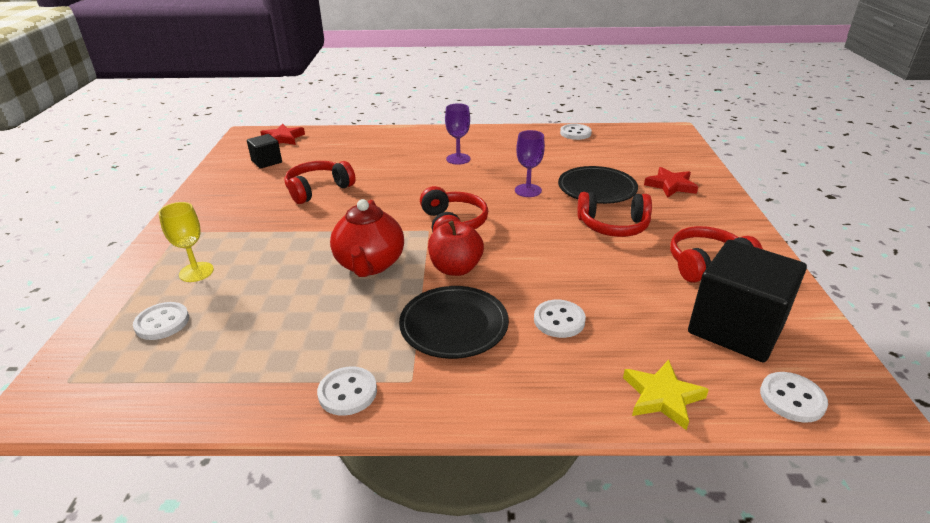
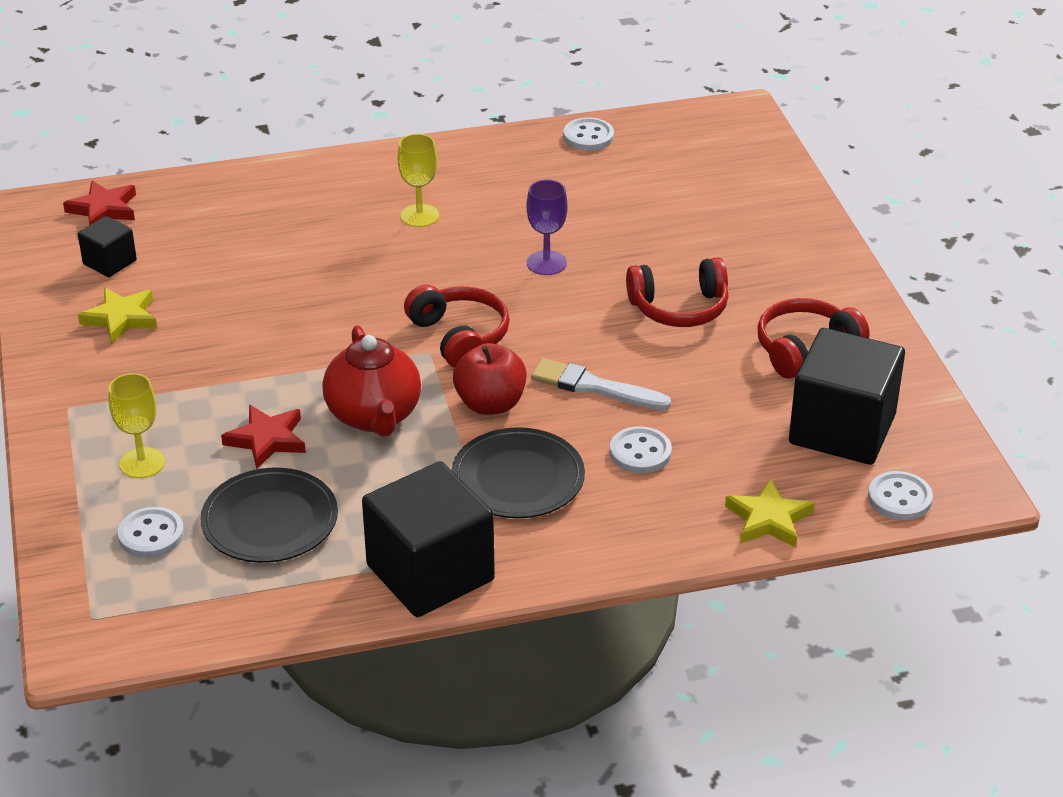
camera: 15 degrees left, 5 degrees up
(251, 189) = (121, 318): none -> yellow star
(318, 189) = (229, 305): red headphones -> none
(347, 392) = (430, 573): white button -> black cube
(458, 159) = (419, 216): purple goblet -> yellow goblet
(537, 268) = (594, 387): none -> white brush
(597, 189) = (645, 246): black plate -> black plate (270, 521)
(671, 185) = (748, 226): red star -> red star (267, 440)

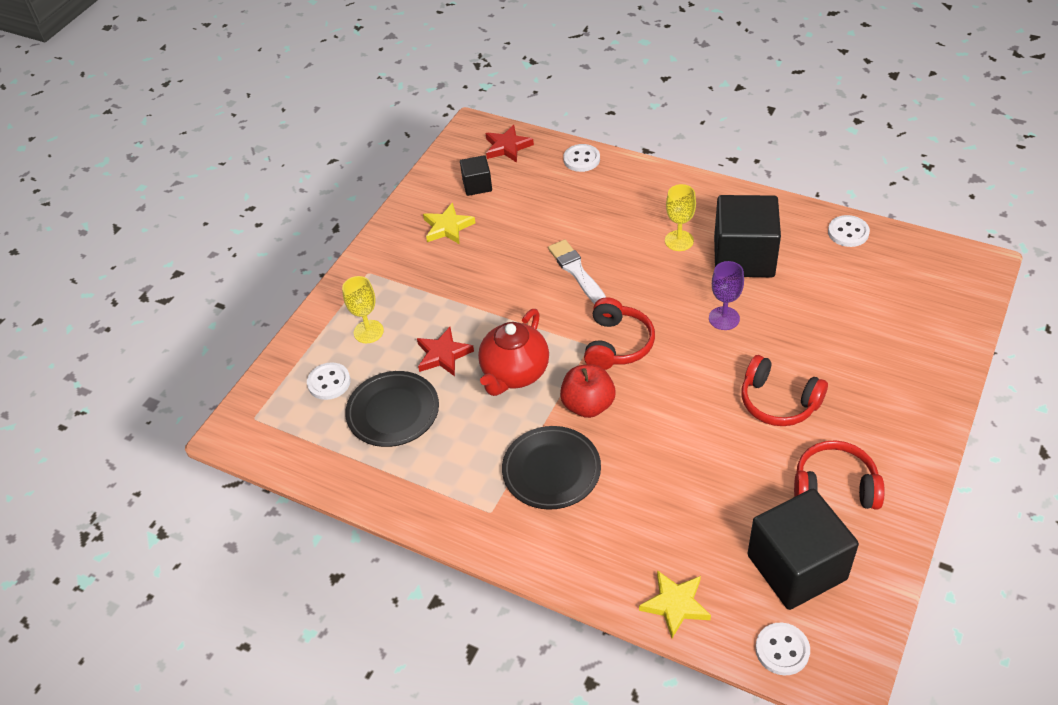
camera: 45 degrees right, 10 degrees up
(430, 573) = (440, 504): black cube -> black cube (744, 257)
(594, 387) = (663, 431): white brush -> white brush (576, 271)
(640, 452) = (643, 498): white button -> white button (581, 159)

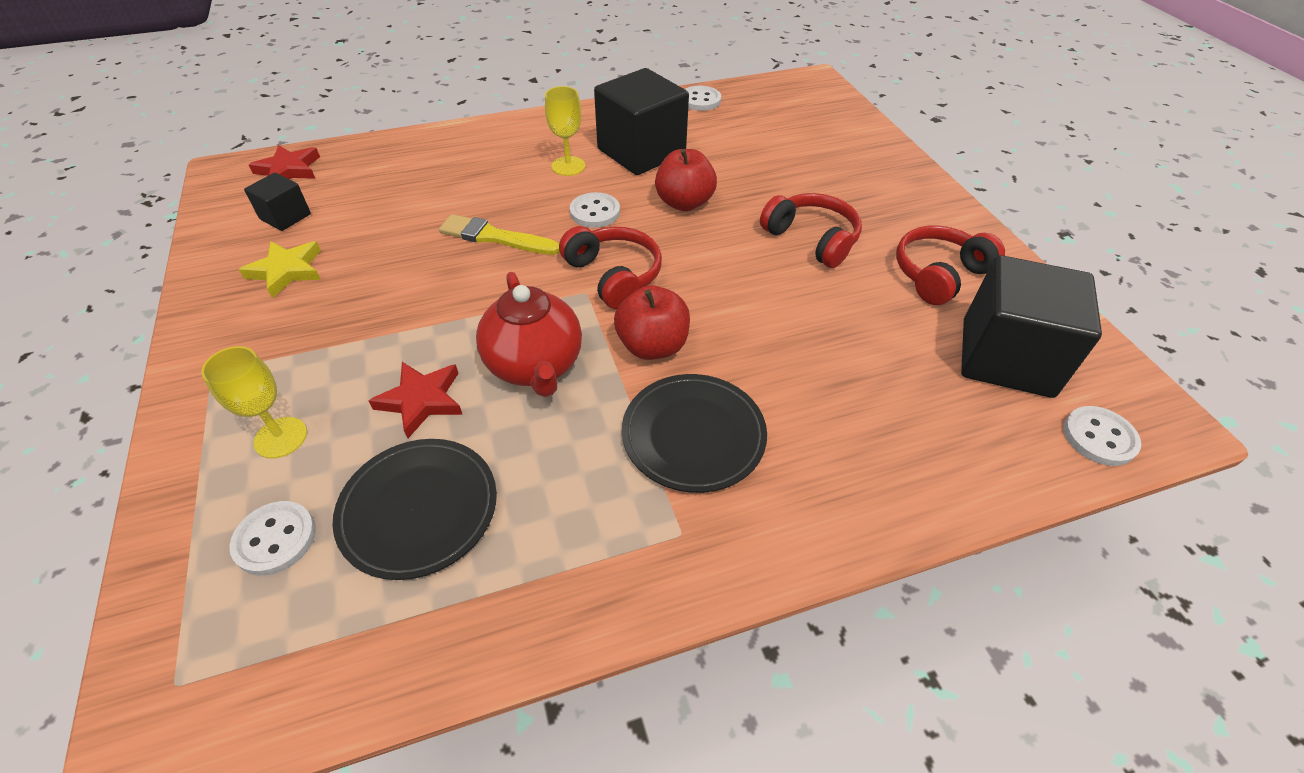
camera: 50 degrees left, 0 degrees up
(576, 271) = (495, 237): white brush -> yellow brush
(581, 159) = (390, 147): white button -> white button (595, 212)
(675, 605) = (974, 473): yellow star -> none
(724, 318) = (684, 203): purple goblet -> red apple
(778, 402) = (812, 239): red headphones -> red headphones turned 120 degrees counterclockwise

